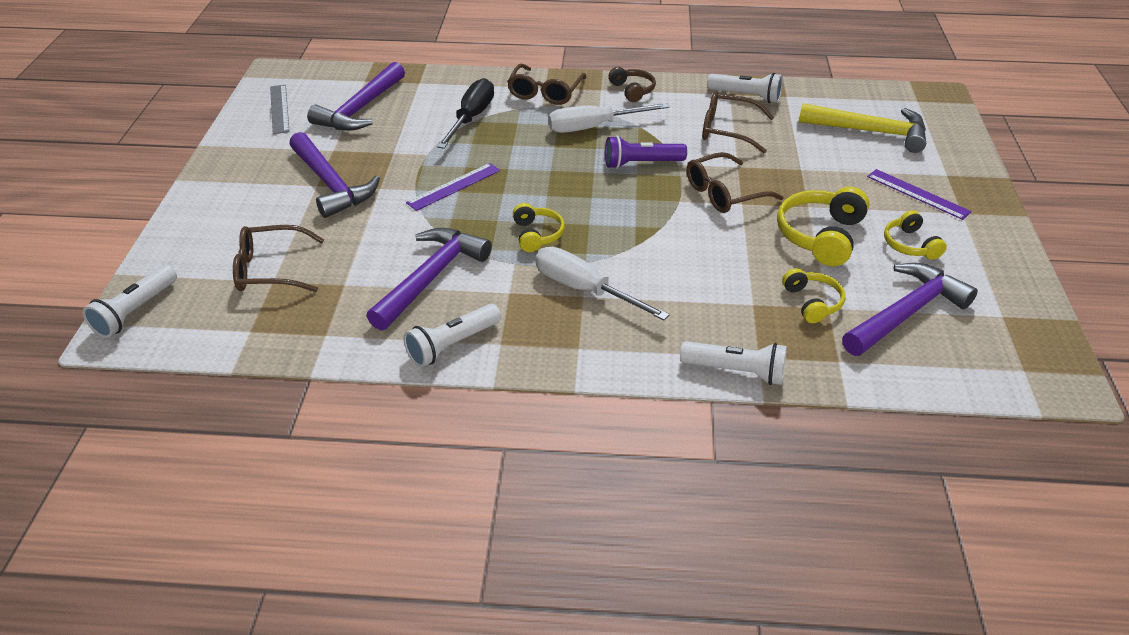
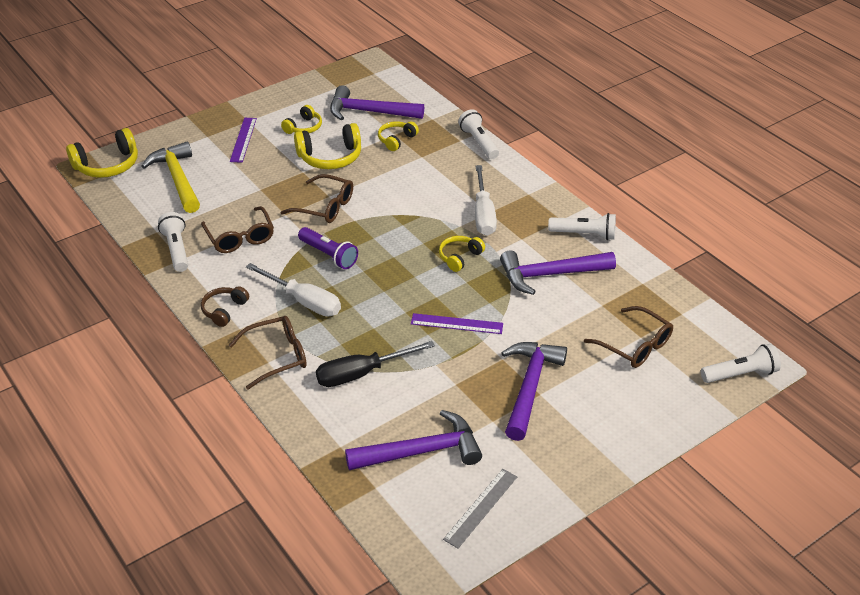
camera: 130 degrees left, 0 degrees up
(935, 105) = (107, 165): none -> yellow headphones

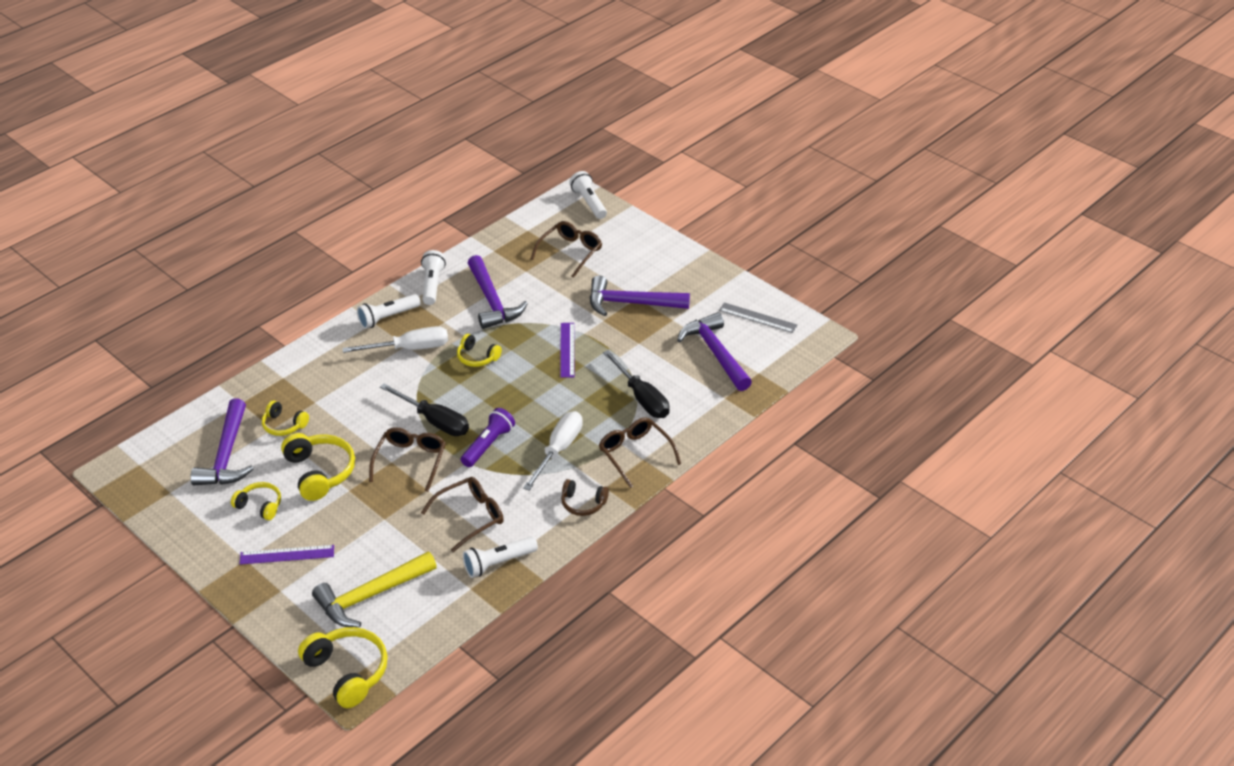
camera: 100 degrees left, 0 degrees up
(374, 224) = (434, 421): none -> black screwdriver
(479, 142) = (287, 363): white flashlight -> white flashlight (387, 318)

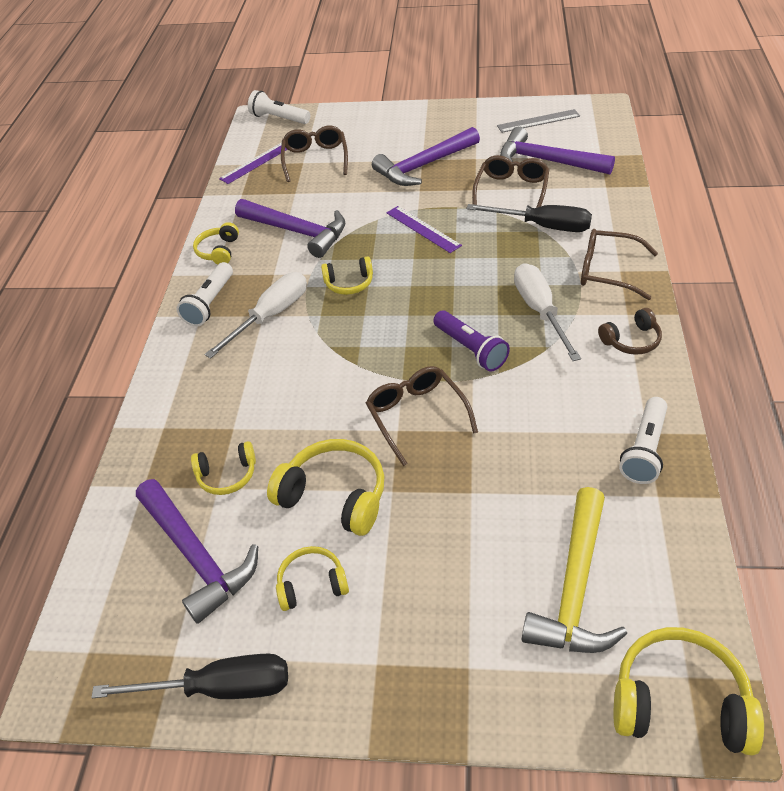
camera: 35 degrees left, 5 degrees up
(287, 555) = (419, 617): purple ruler -> purple ruler (256, 162)
(432, 285) = (219, 251): white flashlight -> yellow headphones
(434, 421) = (387, 363): black screwdriver -> black screwdriver (219, 688)
(470, 516) = (552, 425): brown glasses -> brown glasses (511, 191)
(488, 445) = (470, 349): purple flashlight -> purple flashlight turned 150 degrees clockwise

